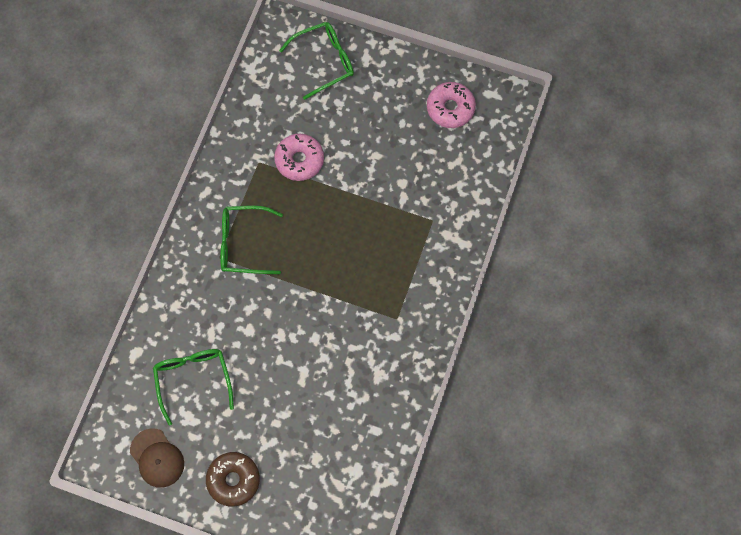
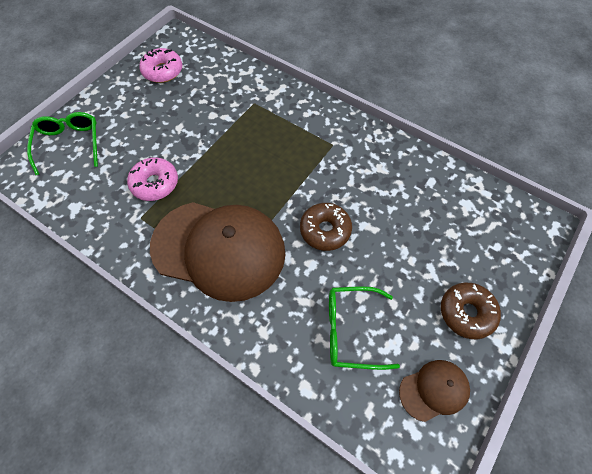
camera: 75 degrees left, 10 degrees down
(243, 244) = (219, 249): green glasses -> brown cap
(288, 334) = (325, 230): none -> brown donut

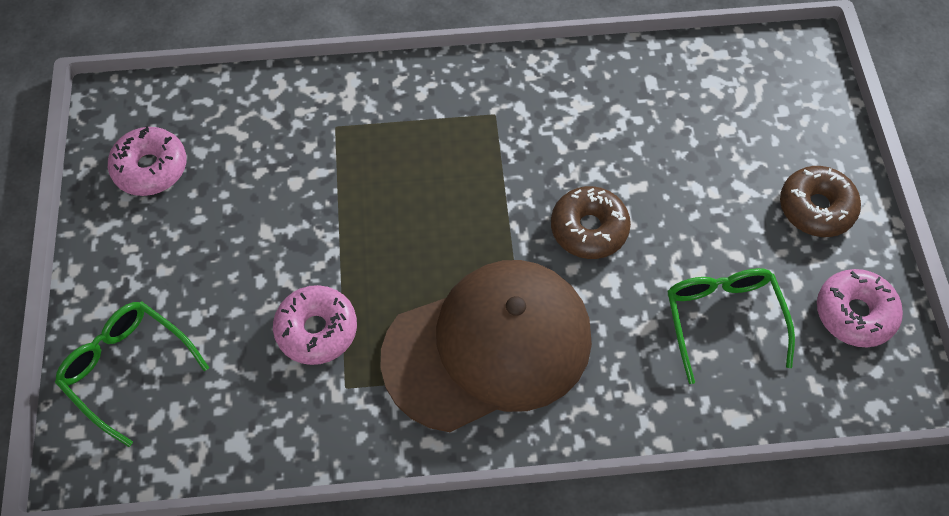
camera: 40 degrees left, 0 degrees up
(351, 330) = (722, 319): green glasses -> green glasses turned 120 degrees clockwise
(434, 390) = (854, 313): brown cap -> pink donut

